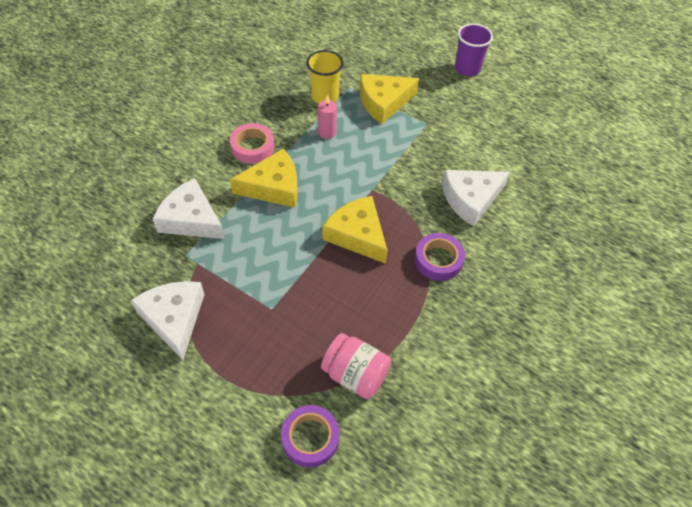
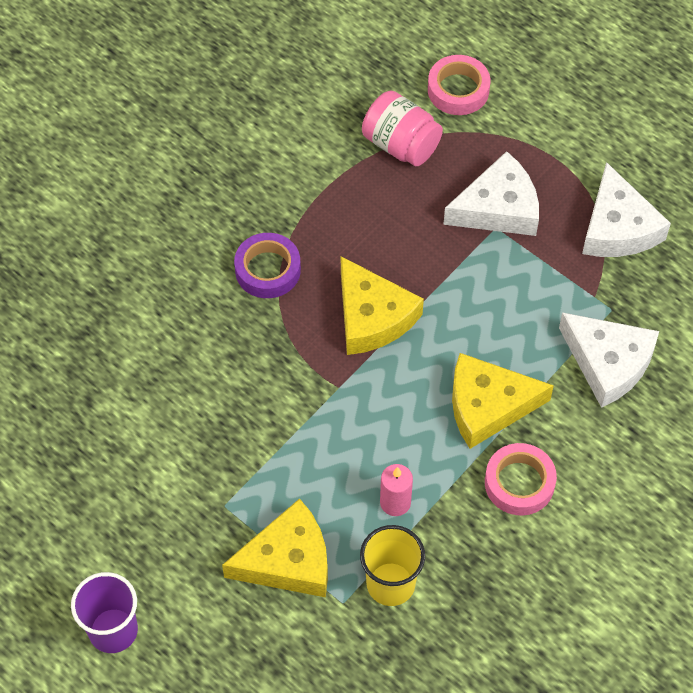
camera: 170 degrees left, 5 degrees up
(310, 438) = (458, 90): purple tape -> pink tape
(470, 199) = (194, 357): white cheese -> white cheese (498, 208)

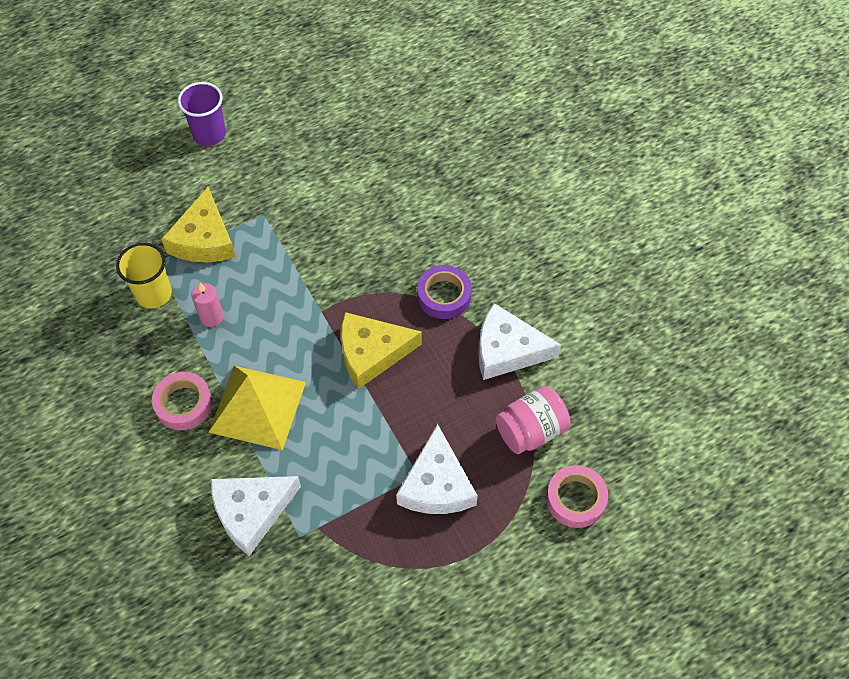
camera: 110 degrees right, 0 degrees up
(488, 405) = (257, 406): yellow cheese -> yellow pyramid
(617, 227) = (377, 577): white cheese -> white cheese (507, 350)

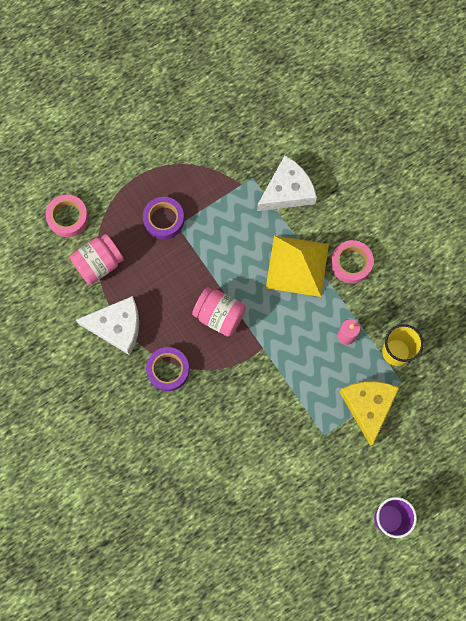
camera: 175 degrees right, 15 degrees up
(372, 353) = (219, 315): yellow cheese -> pink jar
(436, 484) = (164, 219): white cheese -> purple tape

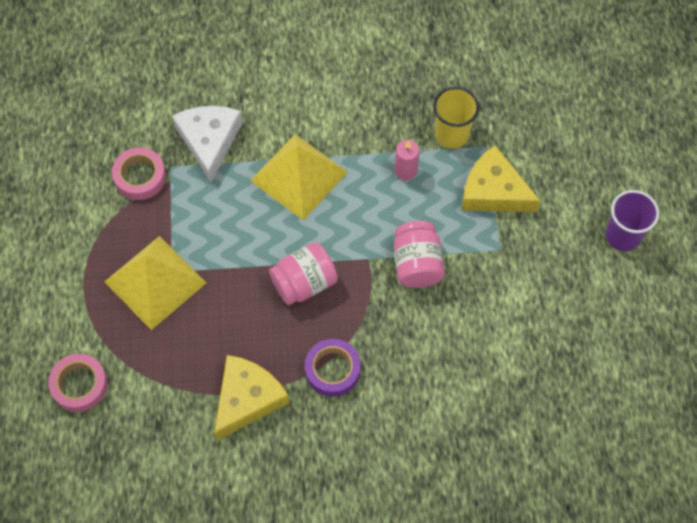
camera: 60 degrees left, 10 degrees down
(99, 264) = (159, 380): pink jar -> pink jar (417, 264)
(117, 327) = (247, 399): white cheese -> yellow cheese
(164, 219) = (155, 282): purple tape -> yellow pyramid
(351, 263) = (330, 124): pink tape -> pink tape (140, 177)

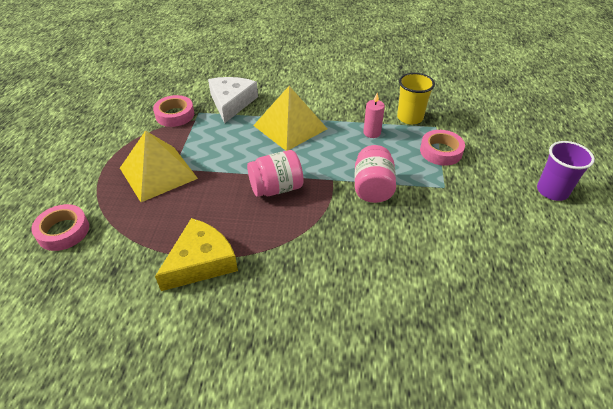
camera: 10 degrees right, 20 degrees down
(332, 370) = (284, 251): purple tape -> none
(493, 191) = (441, 151): yellow cheese -> pink tape

